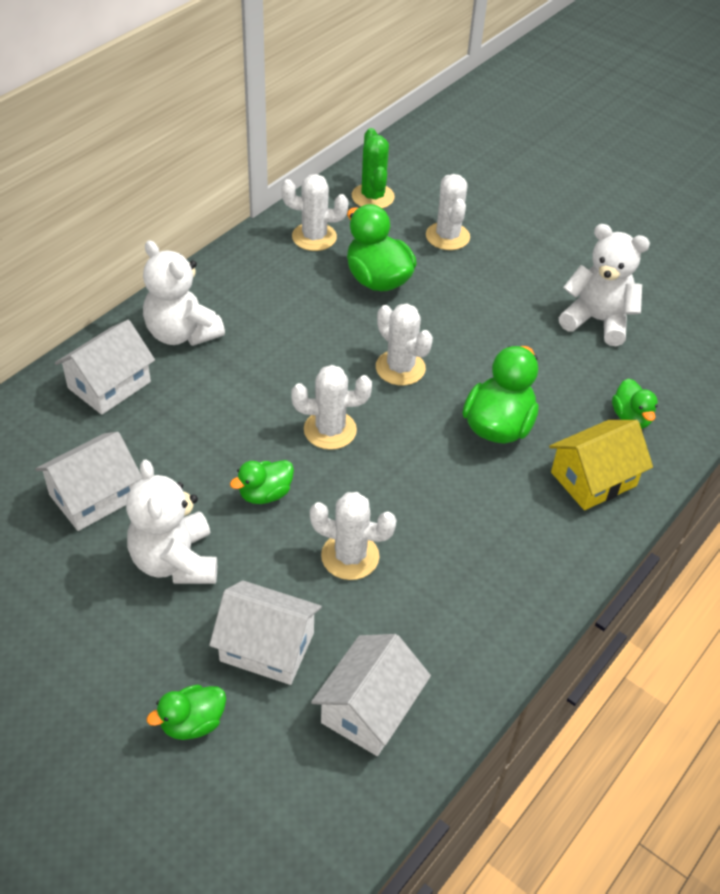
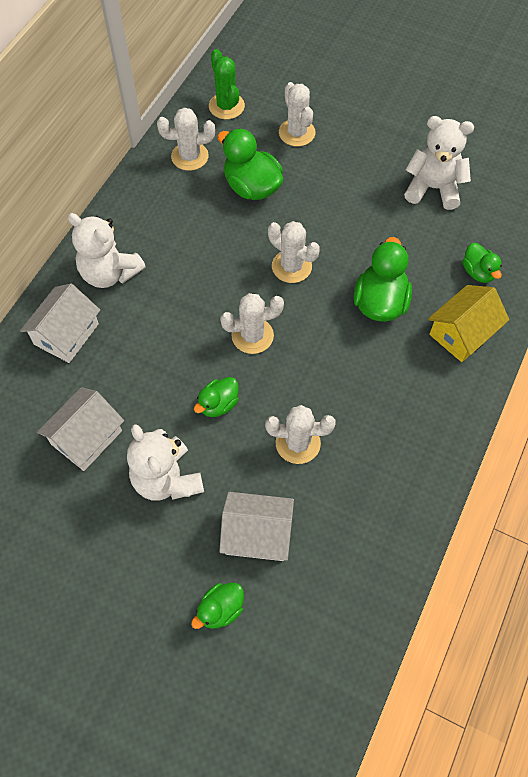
camera: 10 degrees left, 15 degrees up
(369, 709) = (346, 566): white house -> none

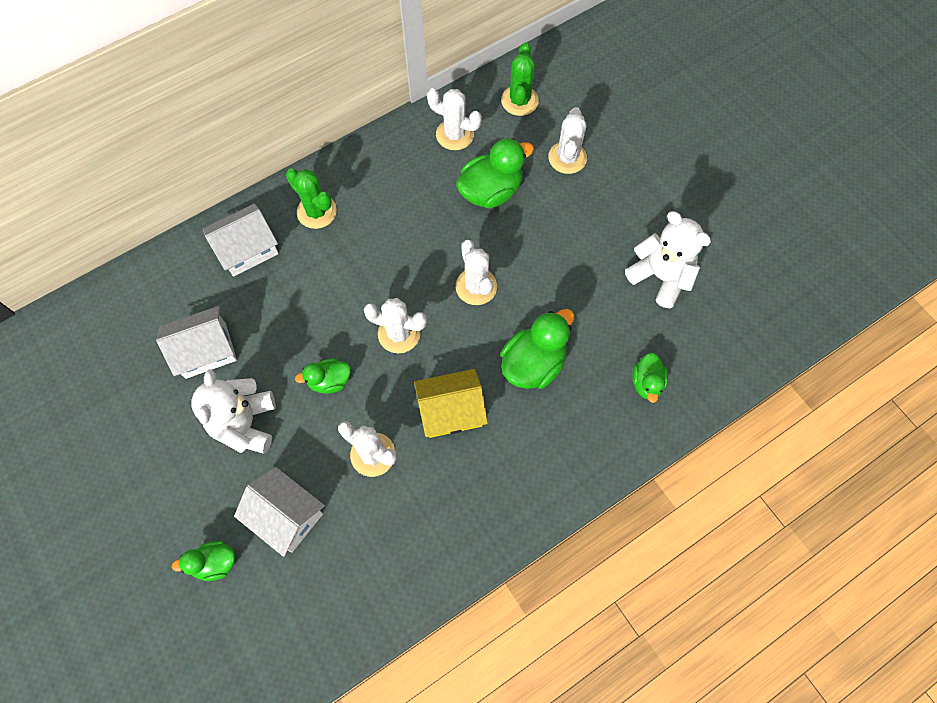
camera: 30 degrees right, 5 degrees up
(110, 273) = (316, 212): white teddy bear -> green cactus
(252, 187) = (491, 191): green duck -> green duck turned 75 degrees clockwise
(462, 333) = (590, 434): yellow house -> yellow house (451, 410)

